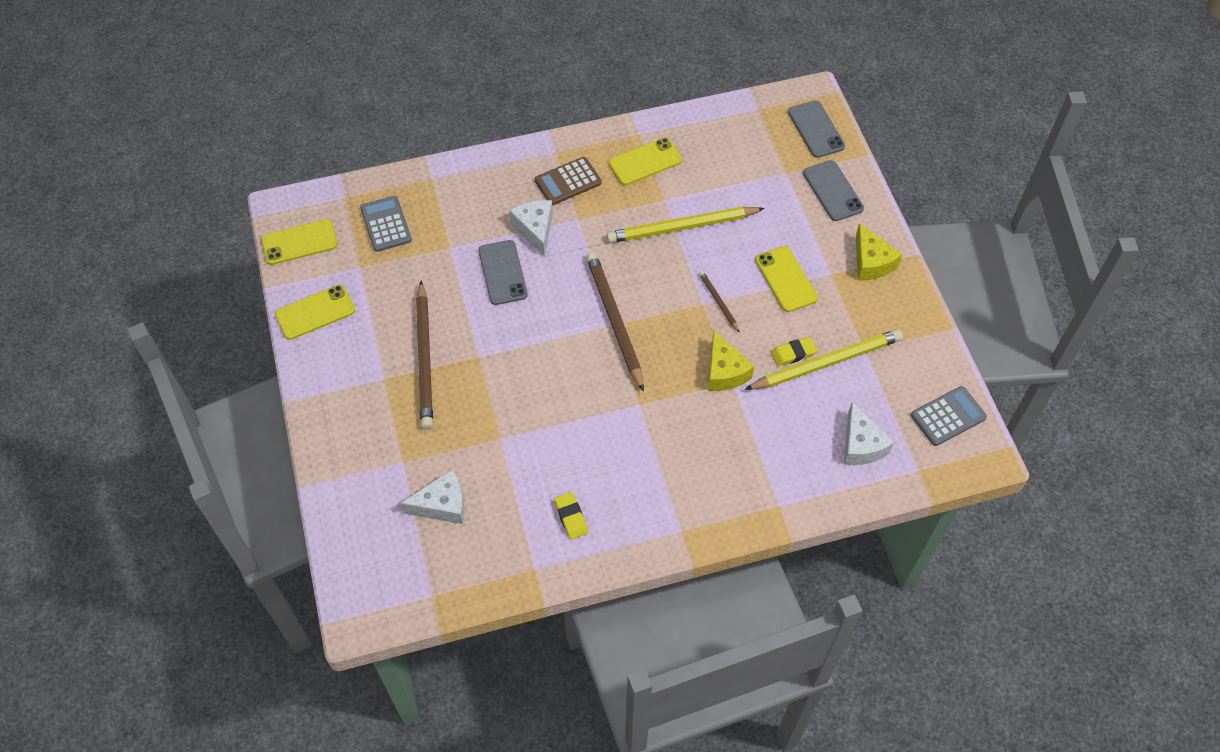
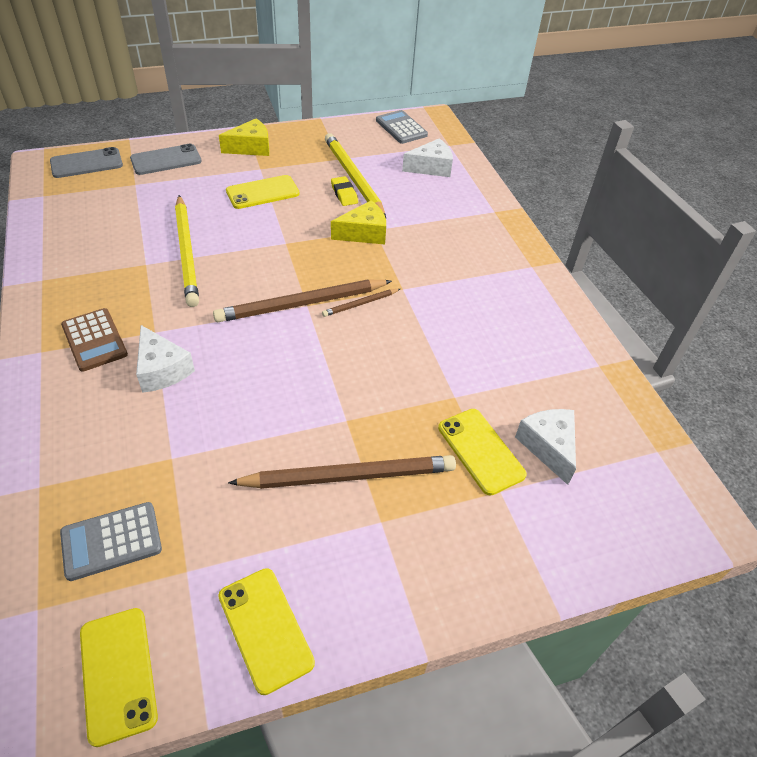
camera: 95 degrees left, 10 degrees down
(502, 272) = (223, 400): grey phone -> none
(535, 229) = (162, 370): white cheese -> white cheese turned 105 degrees counterclockwise
(571, 517) = (536, 338): yellow eraser -> none
(645, 162) = (86, 276): yellow phone -> yellow phone (480, 451)
(718, 302) = (284, 233): brown pencil -> brown pencil (360, 304)

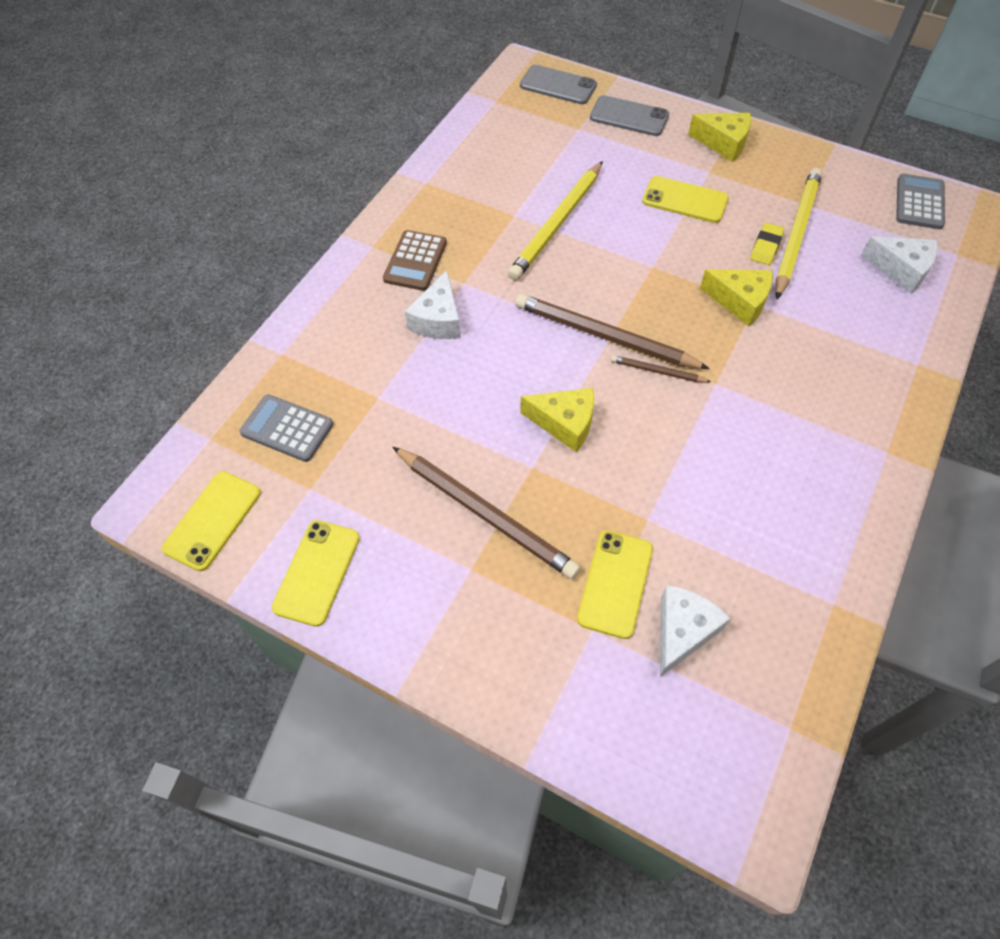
camera: 50 degrees right, 10 degrees up
(337, 376) = (564, 423): none -> yellow cheese

